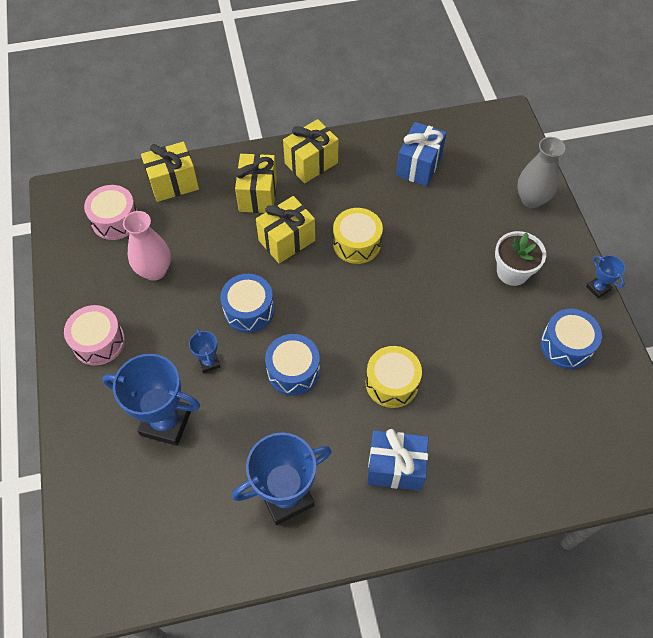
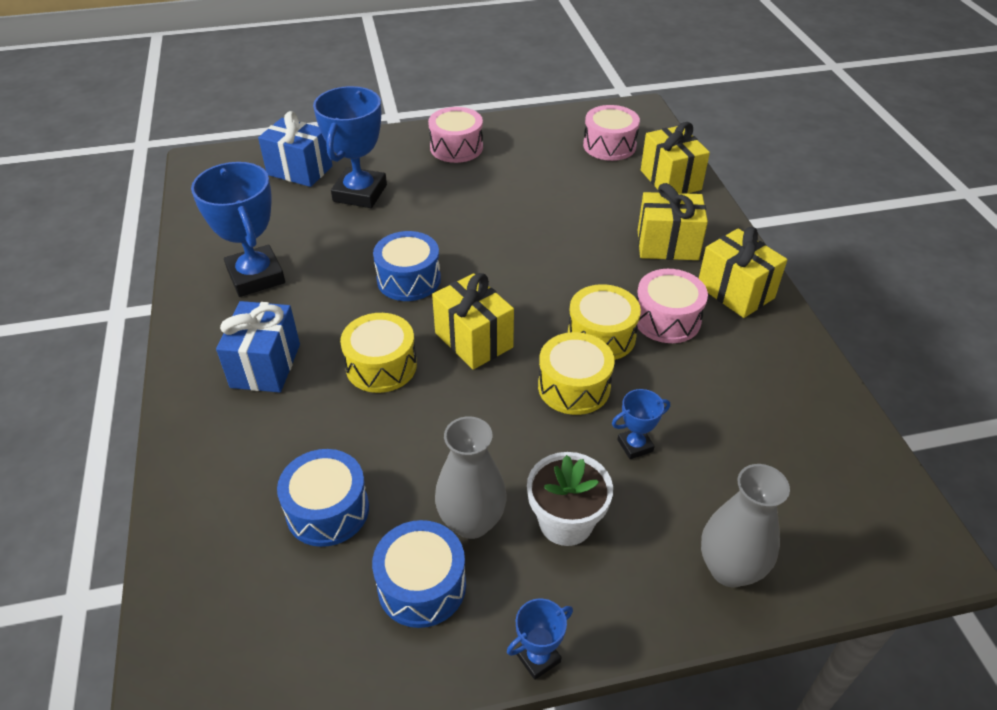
camera: 90 degrees right, 15 degrees down
(154, 271) = (544, 175): pink vase -> none
(209, 362) = (426, 217): blue trophy -> blue trophy (635, 445)
(249, 310) = (493, 243): blue drum -> blue drum (327, 510)
(287, 240) = (598, 271): yellow gift -> yellow gift (473, 340)
(339, 204) = (667, 319): none -> pink drum
(405, 262) = (574, 387): none -> yellow drum
(419, 166) = (764, 410): blue gift -> blue gift (300, 170)
(519, 320) = (471, 522): none -> grey vase

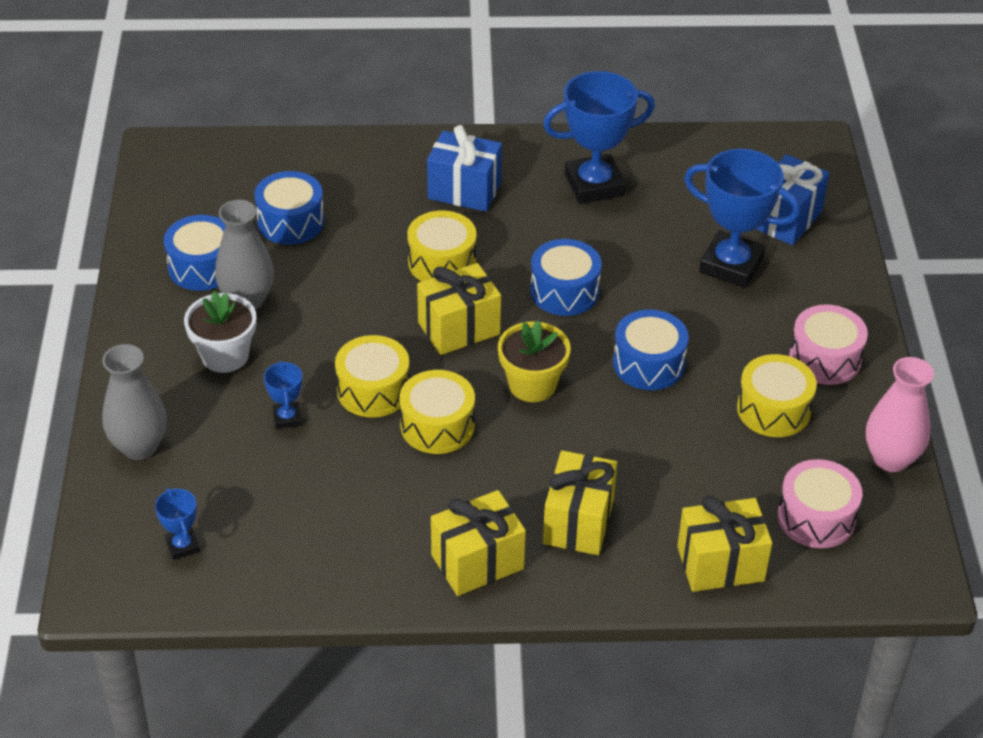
camera: 100 degrees right, 0 degrees up
(486, 225) = (648, 364): none -> blue drum
(516, 166) = (773, 409): none -> yellow drum
(531, 285) = (532, 385): none -> yellow flower pot
(538, 657) = (119, 319): blue trophy -> blue trophy (182, 546)
(544, 120) = (890, 459): none -> pink vase
(667, 319) = (448, 486): pink drum -> none

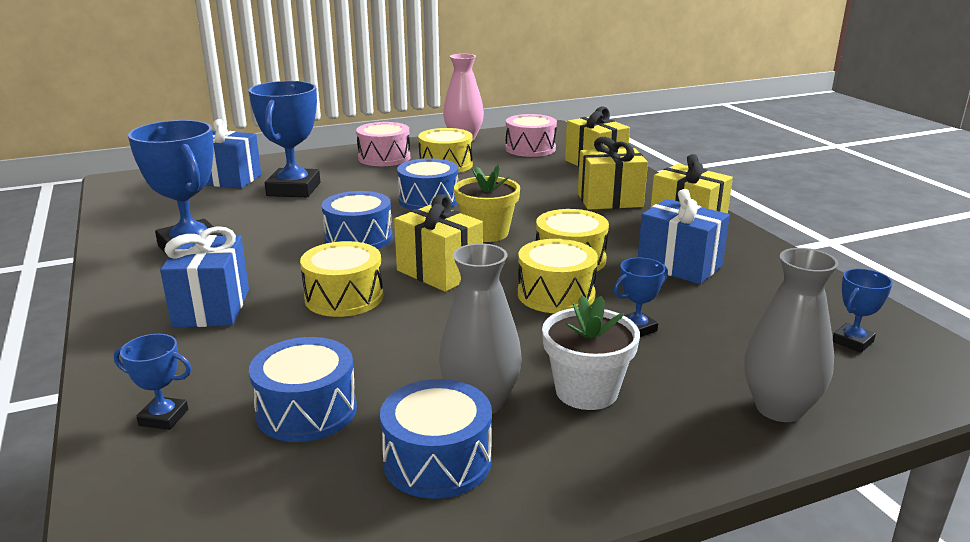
camera: 110 degrees left, 20 degrees down
(322, 163) = (163, 417): none -> blue trophy
(379, 501) = (679, 266): none -> blue gift

